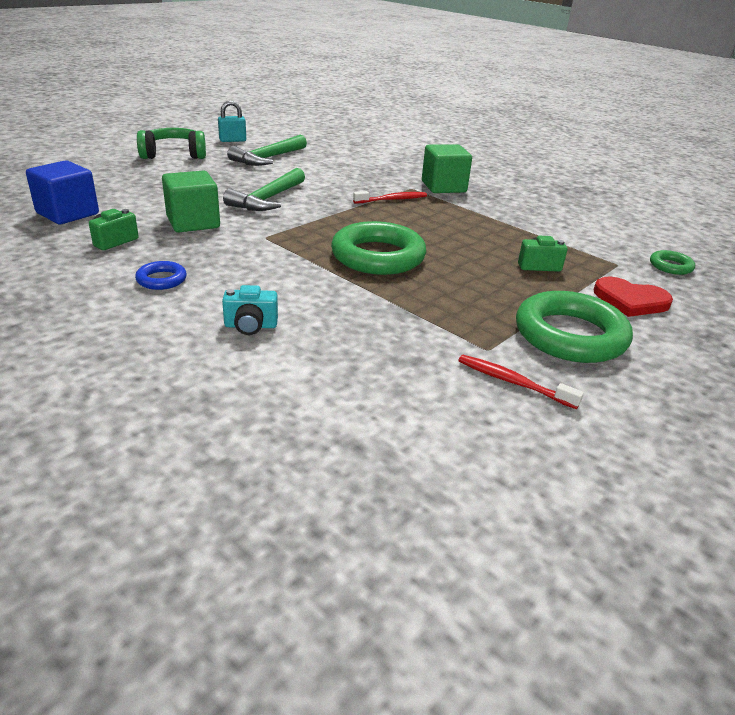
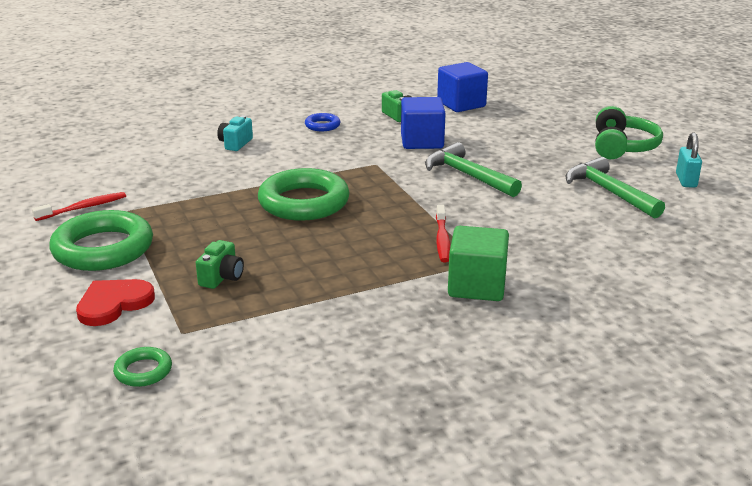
camera: 115 degrees right, 5 degrees down
(193, 222) = (422, 141): green cube -> blue cube

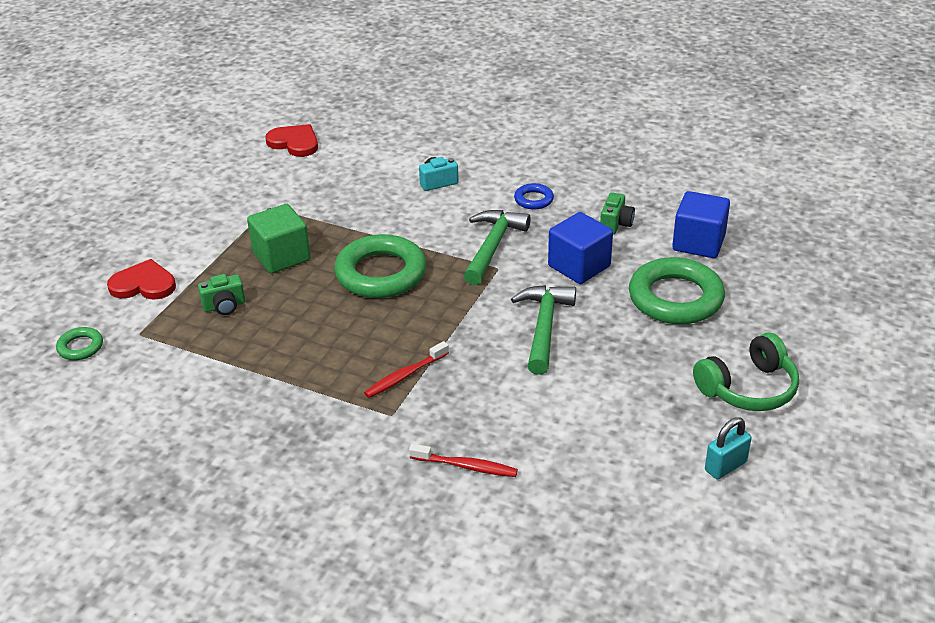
camera: 50 degrees right, 10 degrees up
(63, 169) = (294, 143): none -> red heart
(83, 208) = (251, 188): red toothbrush -> red toothbrush (466, 466)
(103, 249) = (206, 234): green ring -> green ring (675, 298)
(477, 286) = (348, 433): green cube -> green cube (281, 257)
(609, 192) = (626, 426): green hammer -> green hammer (493, 247)

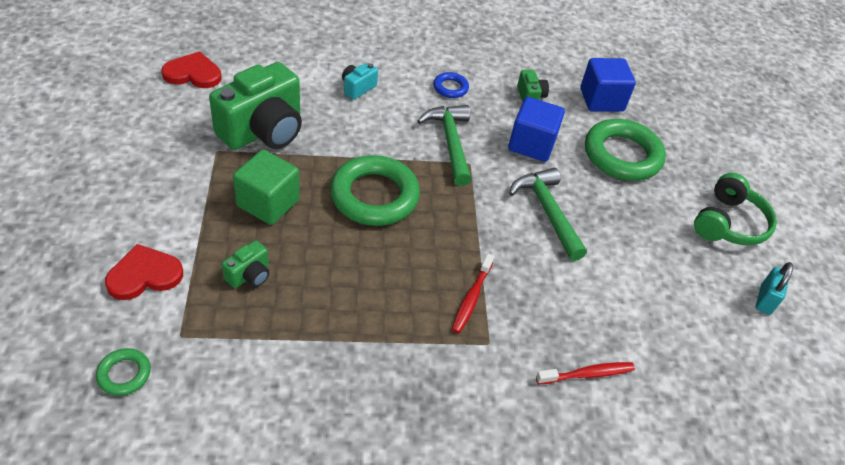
camera: 35 degrees left, 10 degrees up
(321, 200) = (263, 131): none -> green camera

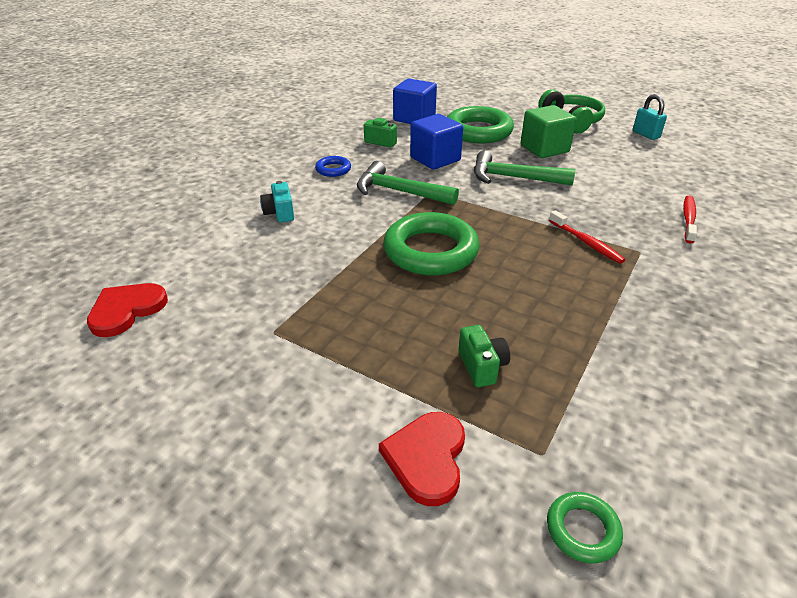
camera: 50 degrees left, 10 degrees down
(263, 131) = (277, 288): green camera -> none
(268, 203) = (386, 319): green cube -> green cube (544, 149)

